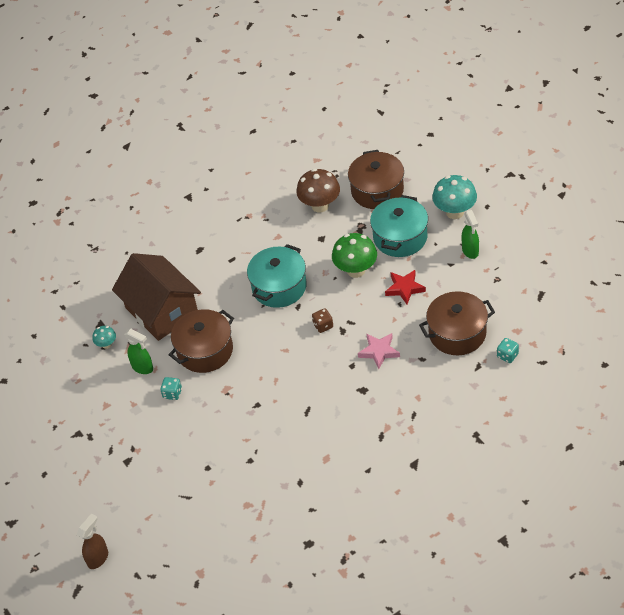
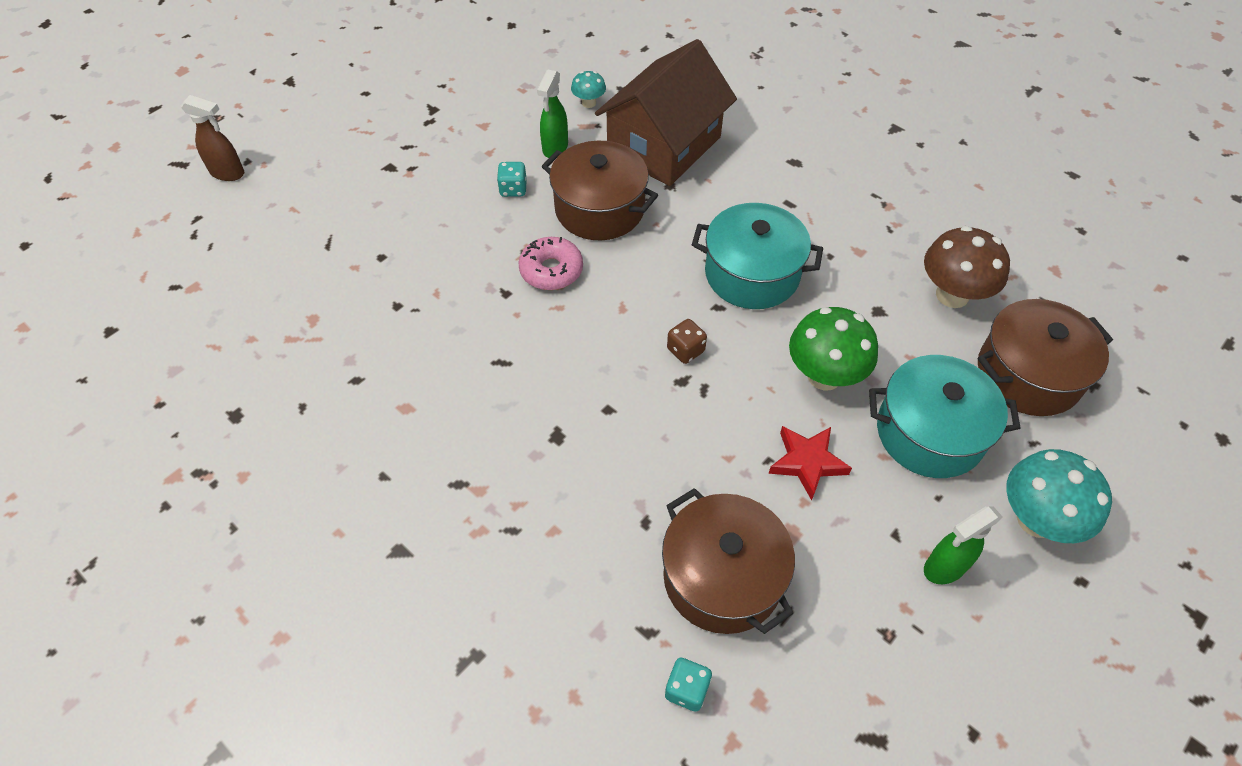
camera: 70 degrees right, 5 degrees up
(247, 380) = (551, 270): none -> pink donut
(379, 352) = (647, 446): pink star -> none

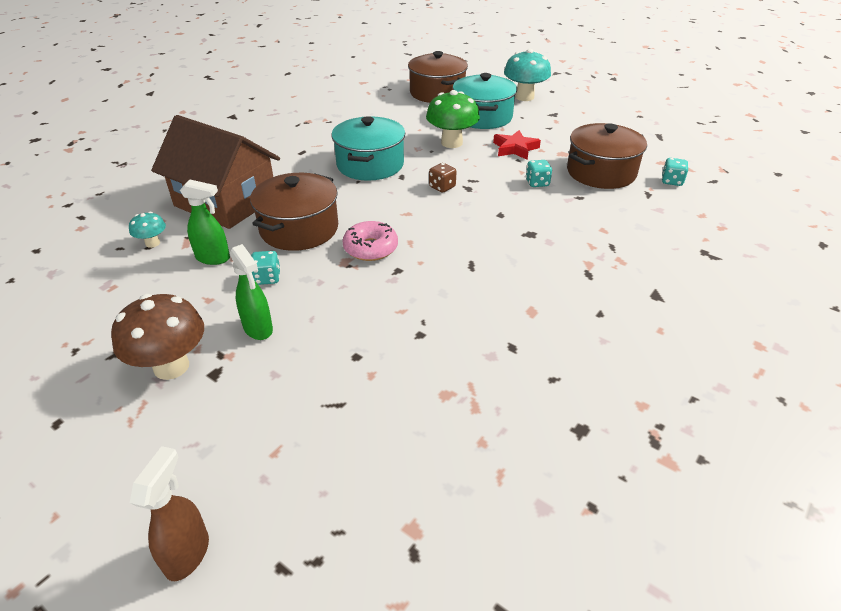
camera: 95 degrees left, 15 degrees down
(691, 472) = (537, 183): none -> turquoise dice
(944, 567) = (561, 117): green spray bottle -> green spray bottle (258, 329)
(952, 295) = (383, 107): brown mushroom -> brown mushroom (171, 366)

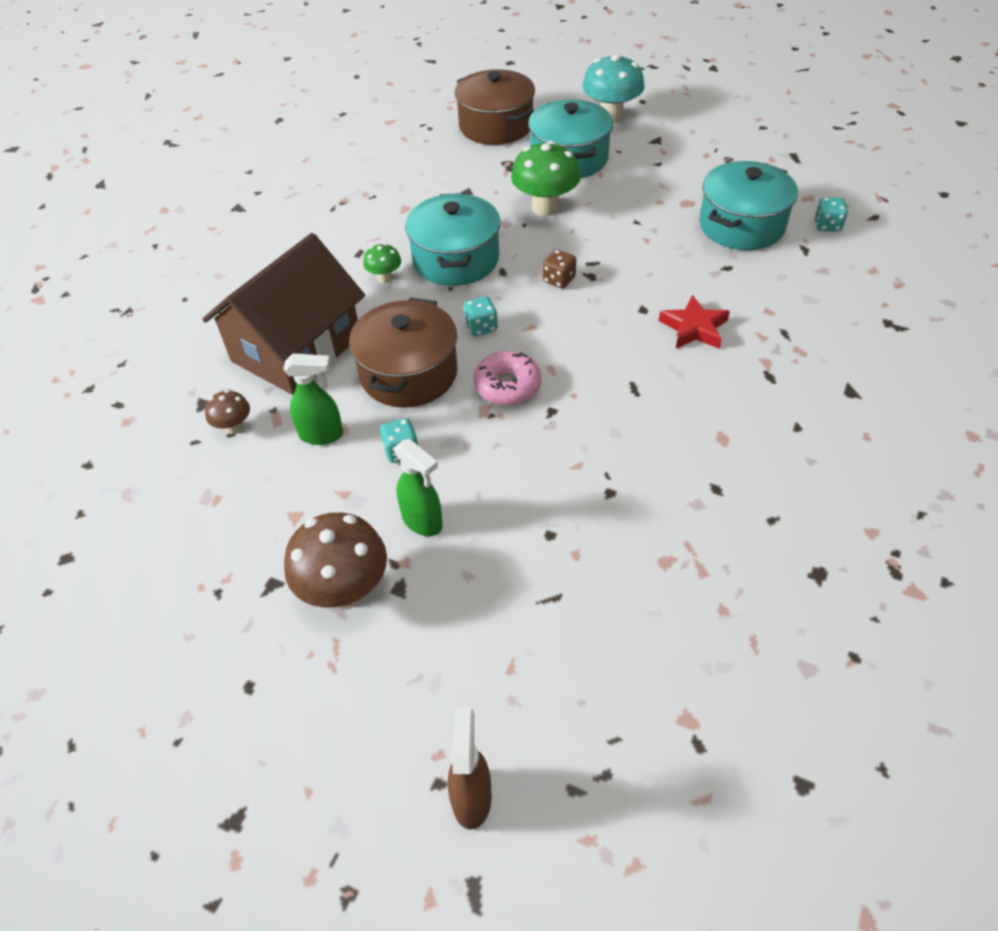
camera: 10 degrees left, 10 degrees up
(152, 243) = (234, 427): turquoise mushroom -> brown mushroom
(225, 202) = (296, 349): brown house -> brown house turned 75 degrees counterclockwise
(312, 169) = (385, 278): none -> green mushroom
(515, 148) = (627, 204): red star -> red star (694, 328)
(537, 183) = (671, 254): turquoise dice -> turquoise dice (481, 327)
(601, 172) = (741, 225): brown pot -> turquoise pot

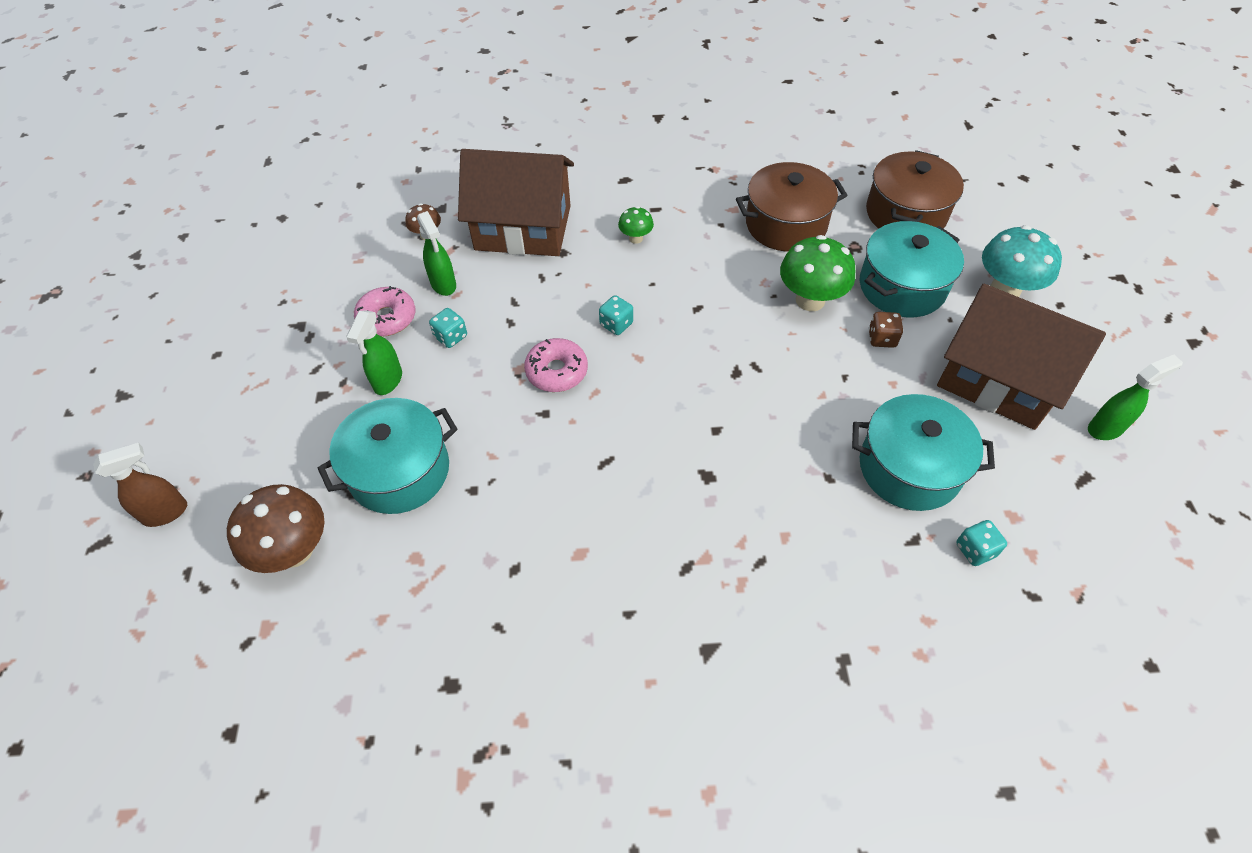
camera: 60 degrees right, 5 degrees up
(330, 497) = (387, 318): none -> pink donut
(345, 590) = (309, 366): brown mushroom -> brown mushroom (294, 550)
(408, 373) = (535, 303): brown pot -> brown pot (786, 224)
(456, 259) = (690, 271): turquoise pot -> turquoise pot (399, 471)
(559, 280) = (713, 351): brown dice -> brown dice (881, 339)
(689, 154) = (998, 379): none -> brown house
(694, 328) = (716, 480): red star -> none
(759, 130) = (1106, 428): none -> green spray bottle

